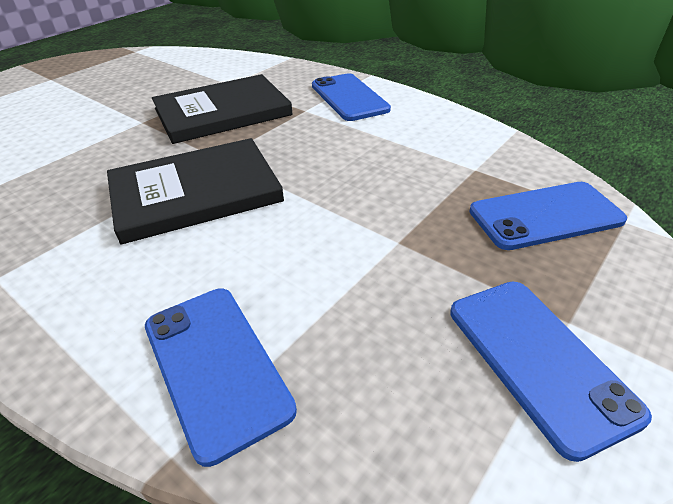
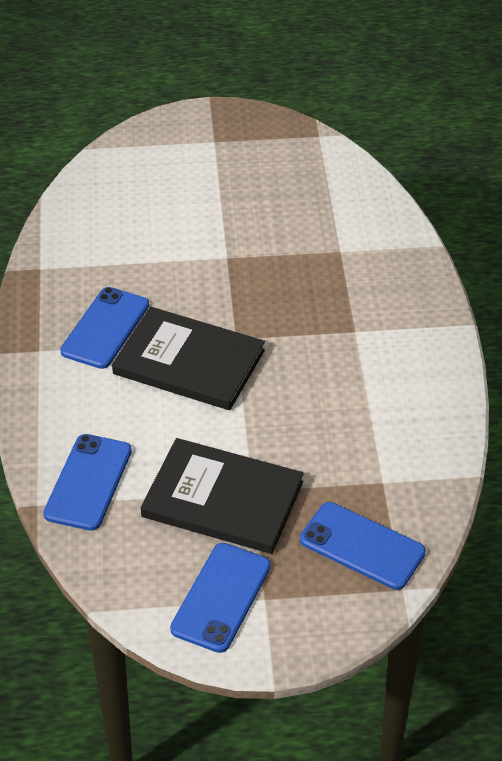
camera: 45 degrees right, 5 degrees up
(222, 112) = (293, 288): black book -> black book (222, 499)
(349, 97) = (409, 341): blue phone -> blue phone (105, 328)

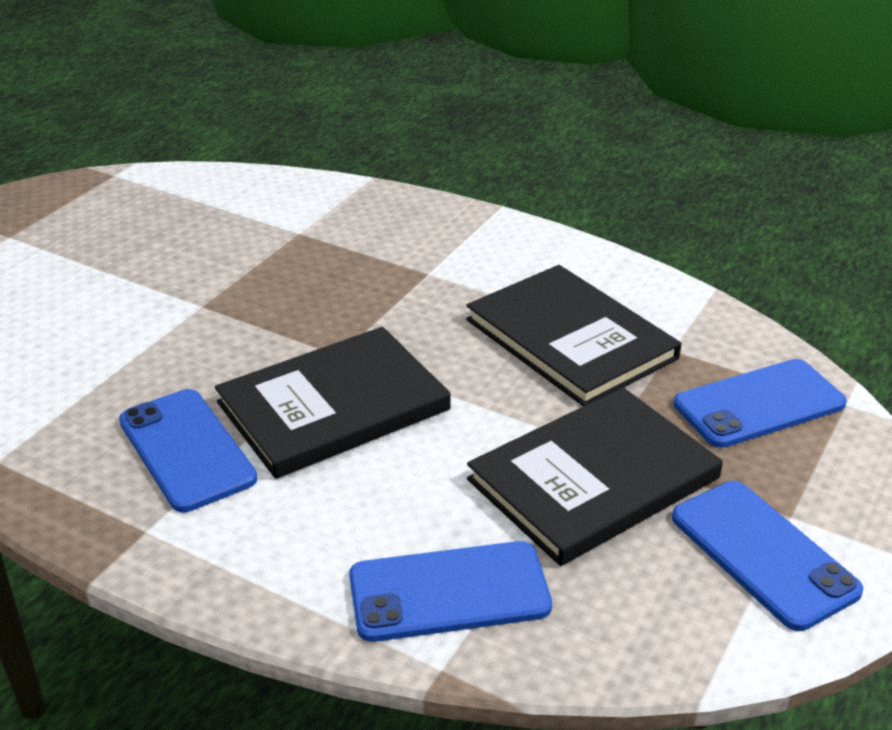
camera: 55 degrees left, 10 degrees down
(88, 482) = (449, 592): blue phone -> blue phone turned 60 degrees counterclockwise
(348, 430) = (570, 339): none -> black book

